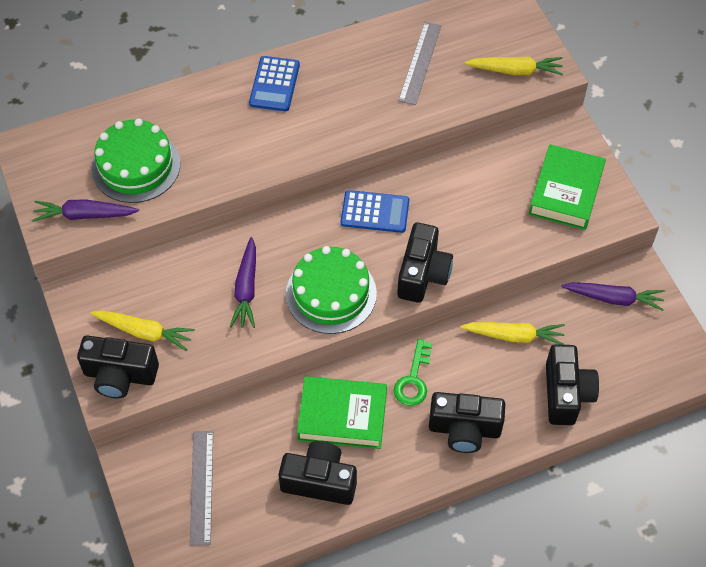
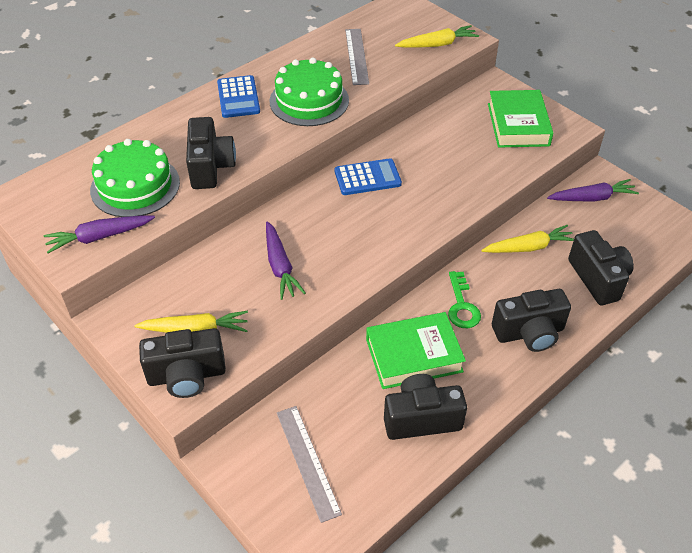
camera: 20 degrees left, 10 degrees down
(331, 294) = (361, 249): green cake -> green cake (309, 101)
(422, 274) = (434, 212): black camera -> black camera (210, 167)

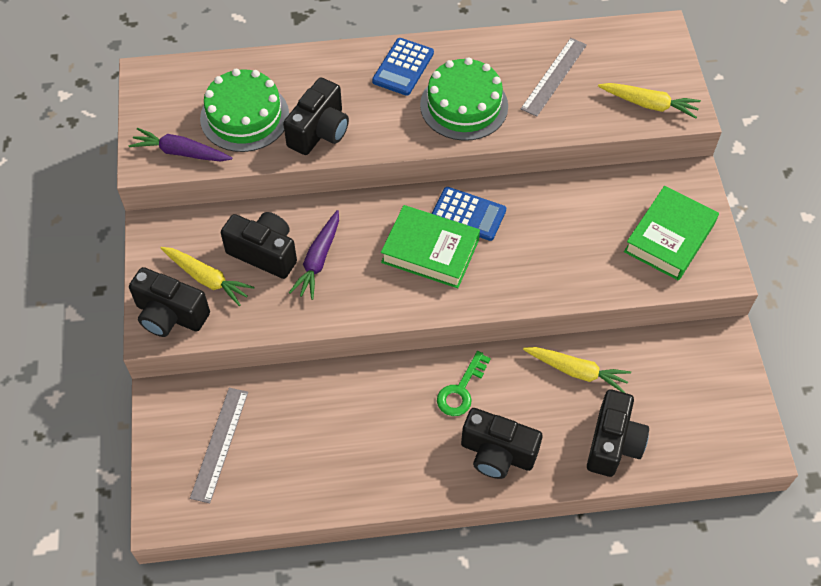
camera: 35 degrees right, 10 degrees up
(414, 355) = (378, 409): green book -> green book (430, 251)
(421, 418) = (336, 468): black camera -> black camera (264, 253)
(592, 198) = (692, 358): purple carrot -> none

